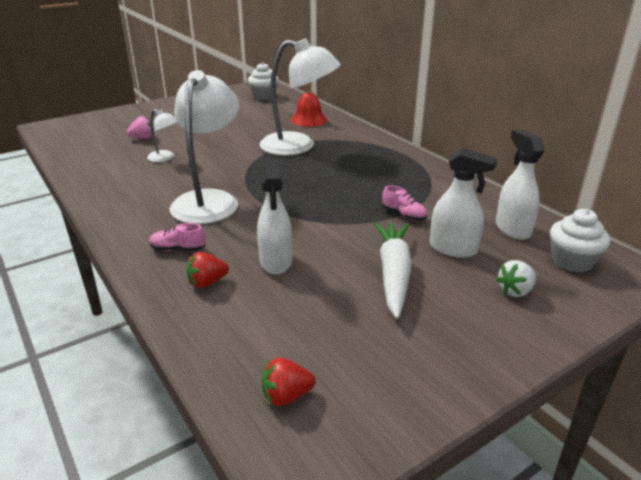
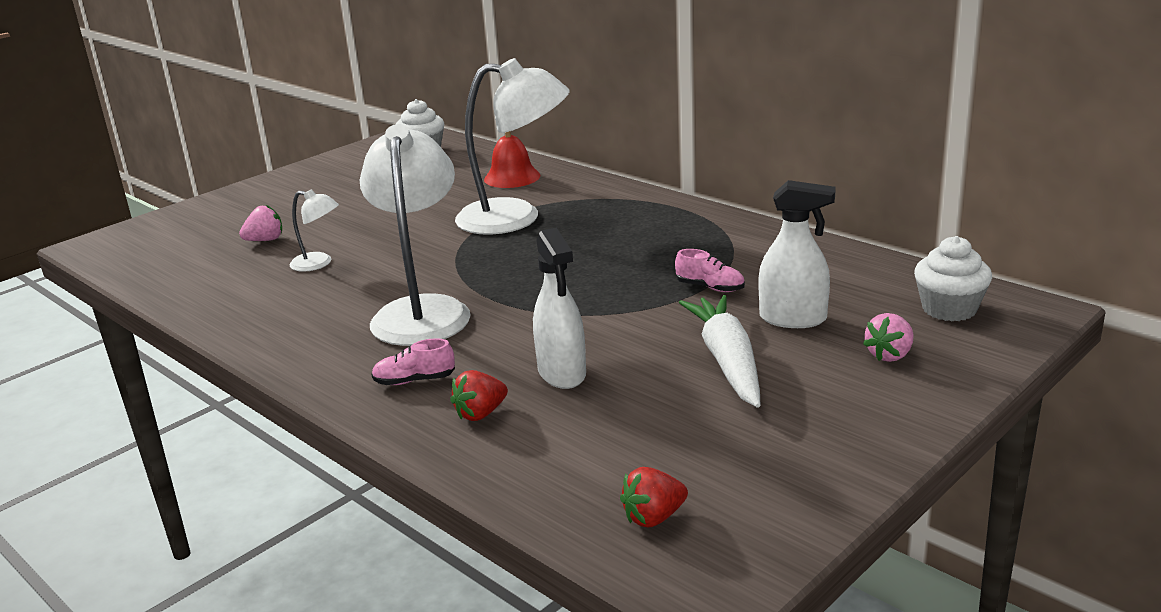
camera: 10 degrees left, 5 degrees down
(512, 229) = (861, 282): white spray bottle -> none
(515, 291) = (890, 355): white strawberry -> pink strawberry

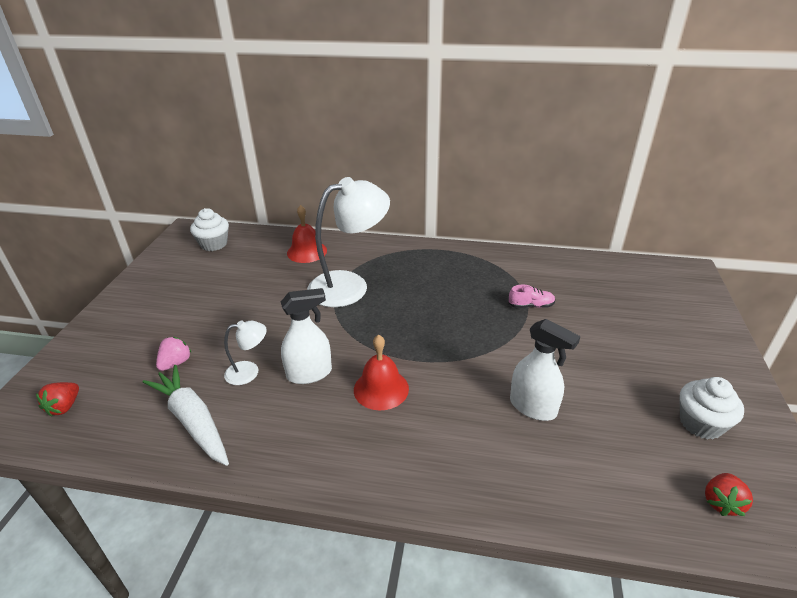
camera: 35 degrees left, 10 degrees up
(414, 380) = (450, 455): pink shoe -> none
(422, 311) = (381, 389): white lamp -> red bell
(480, 414) = (527, 465): red strawberry -> red strawberry (64, 407)
(727, 361) = (607, 359): white carrot -> white carrot (193, 421)
(793, 319) = (599, 314): white spray bottle -> white spray bottle (309, 373)
(890, 355) = (672, 323): pink strawberry -> none
(949, 309) = (657, 282): white cupcake -> white cupcake (701, 423)

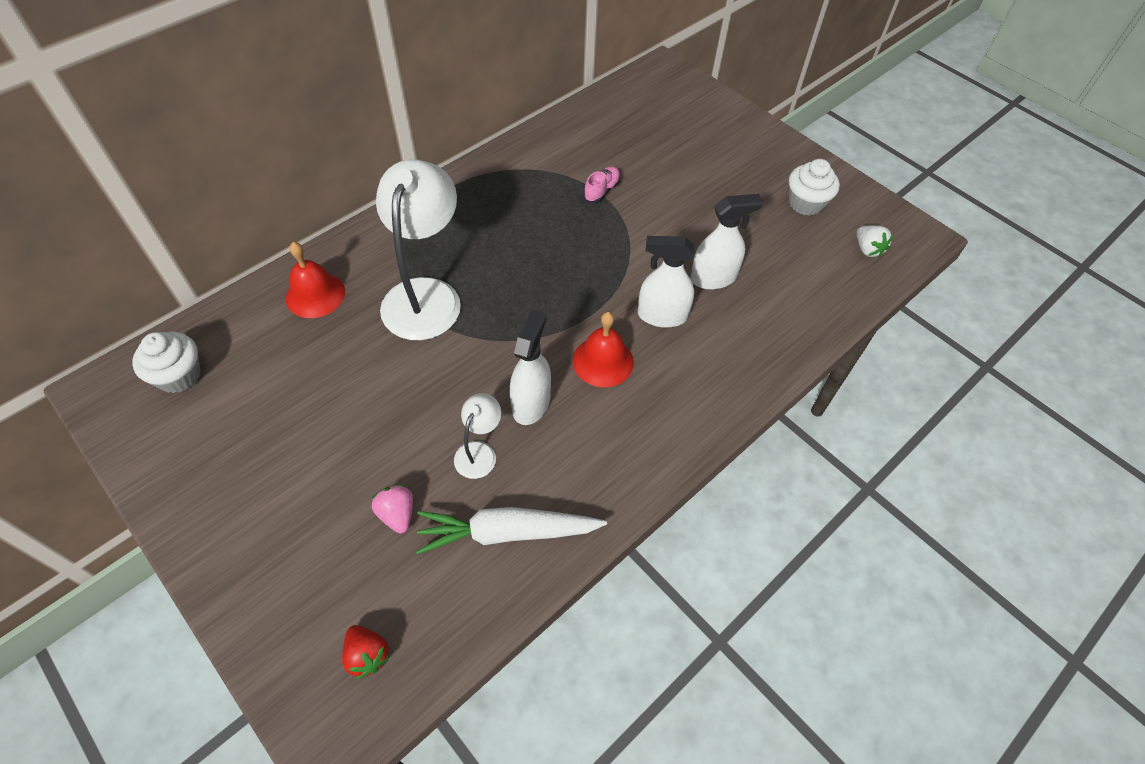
camera: 55 degrees left, 20 degrees up
(458, 397) = (662, 316): none -> white spray bottle
(721, 502) = (867, 249): red strawberry -> white strawberry

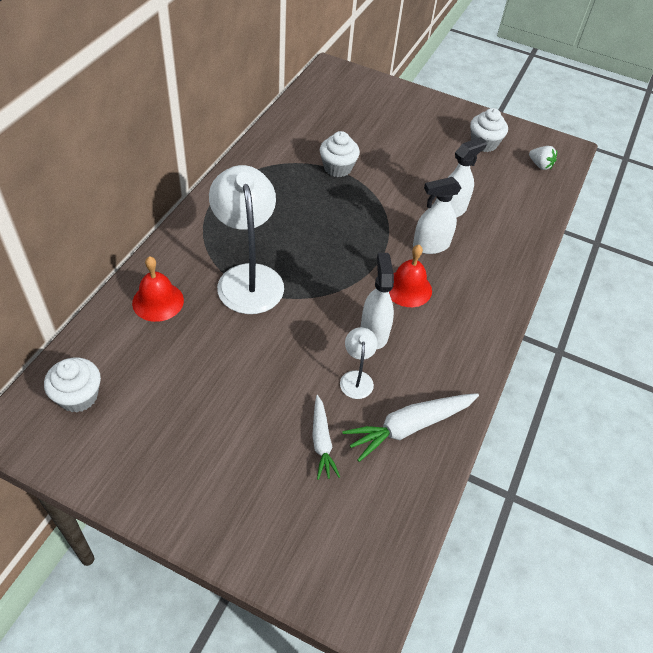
camera: 25 degrees left, 5 degrees down
(367, 655) = (359, 547): red strawberry -> none
(397, 514) = (321, 441): pink strawberry -> white carrot
(601, 191) = (337, 168): pink shoe -> white cupcake

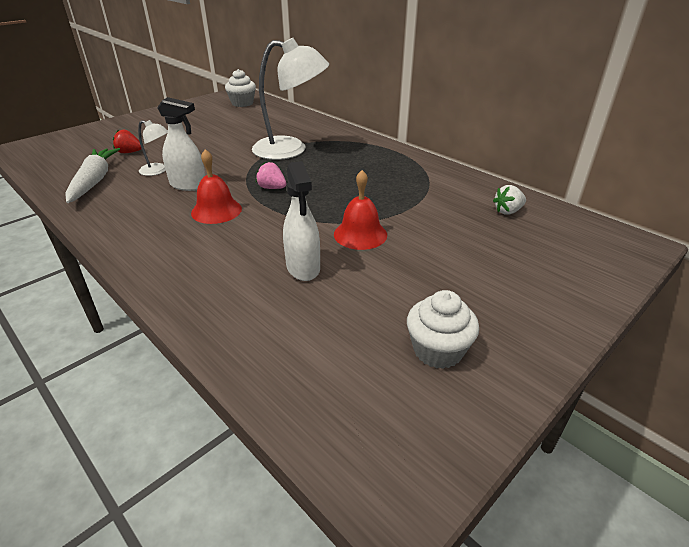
camera: 115 degrees right, 15 degrees down
(158, 301) = (293, 123): red bell -> red bell (360, 234)
(321, 441) = (129, 152): white carrot -> red strawberry
(337, 168) = (412, 208): white cupcake -> none
(346, 264) = (272, 188): none -> pink strawberry
(430, 245) = (258, 237): white spray bottle -> none
(540, 165) = (357, 410): white strawberry -> white strawberry (508, 211)

